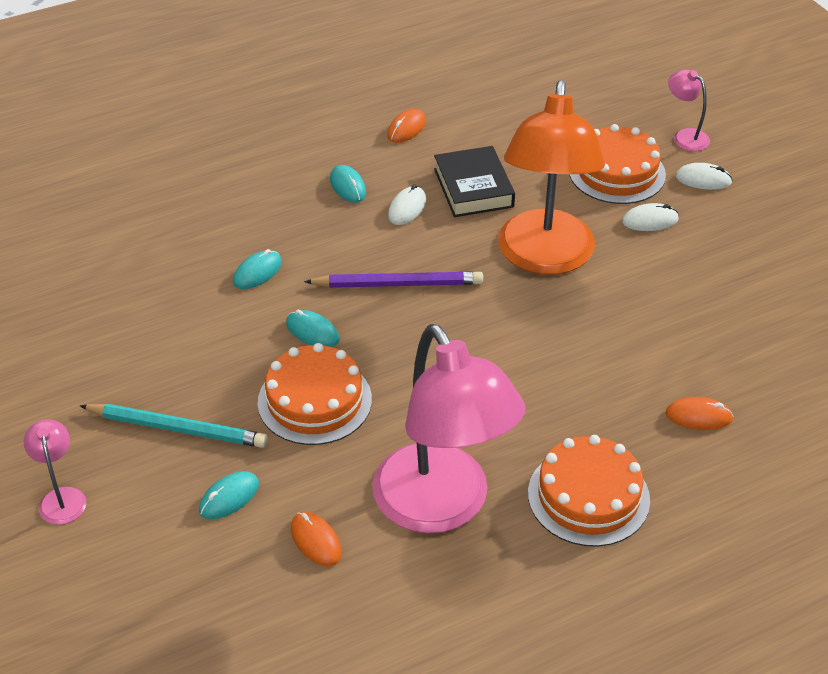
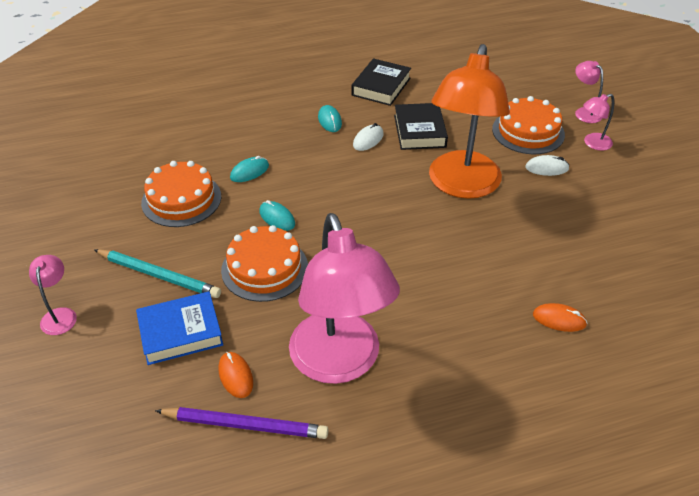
camera: 10 degrees right, 0 degrees up
(229, 497) = (180, 332): turquoise mouse -> blue book
(398, 284) = (348, 191): purple pencil -> purple pencil (245, 425)
(406, 128) = (381, 87): orange mouse -> black book
(588, 496) = (458, 371): orange cake -> orange cake (181, 199)
(703, 179) = (592, 143): white mouse -> pink lamp

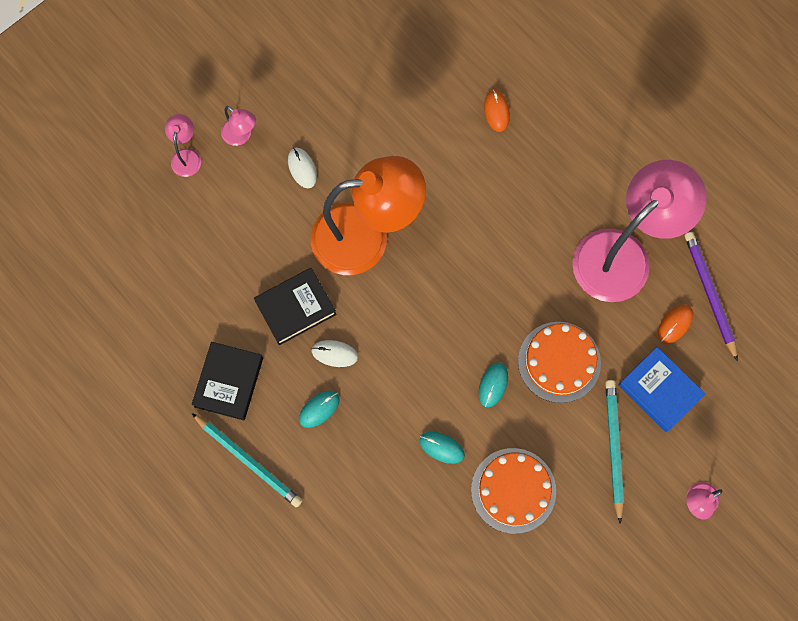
camera: 115 degrees left, 30 degrees up
(317, 81) = (248, 461): none -> turquoise pencil
(381, 87) = (228, 382): black book -> black book turned 75 degrees counterclockwise
(528, 132) = (248, 201): orange cake -> none
(584, 112) = (186, 156): pink lamp -> pink lamp turned 150 degrees clockwise

